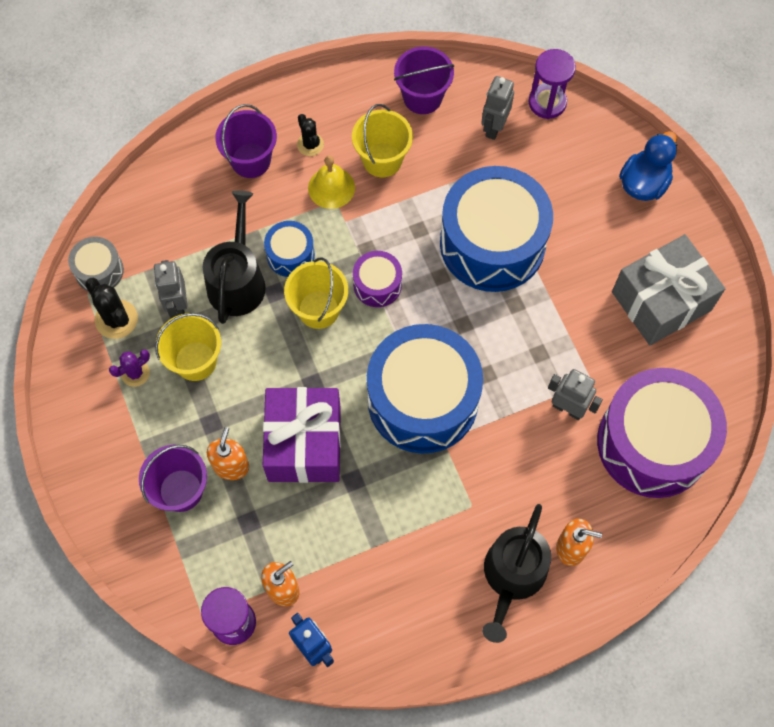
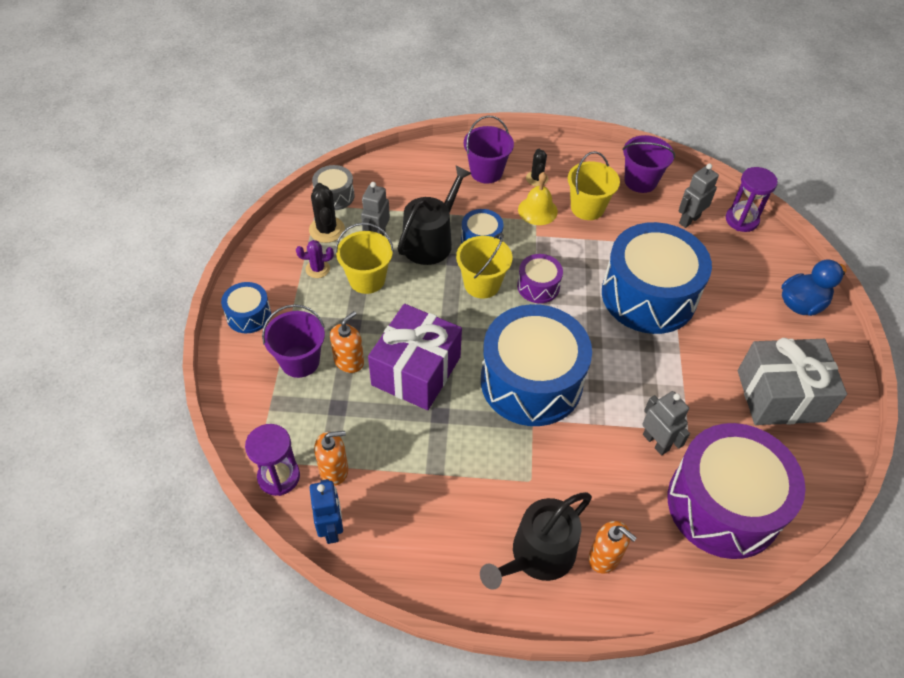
camera: 25 degrees right, 15 degrees down
(95, 464) = (249, 315): none -> blue drum

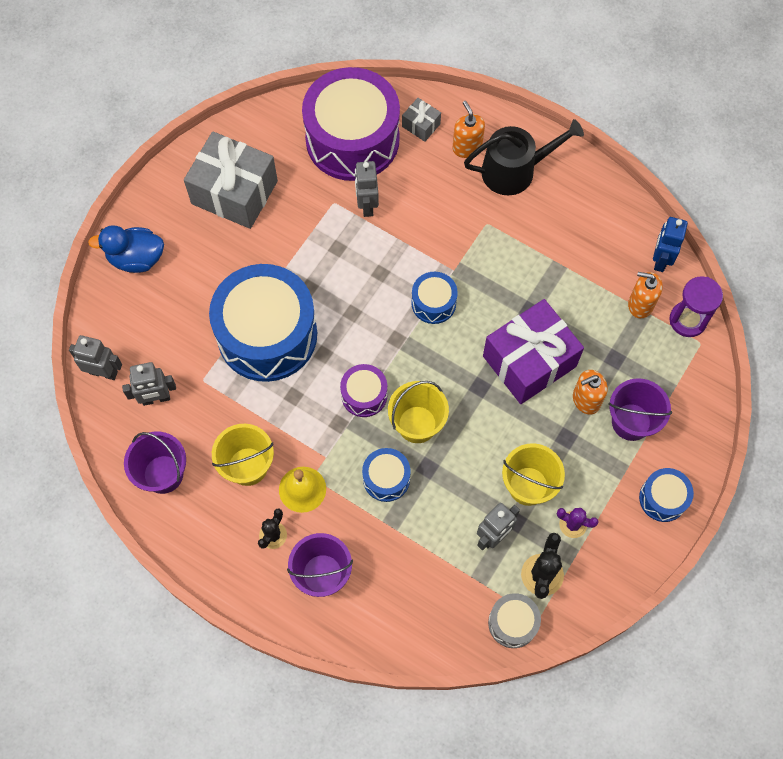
camera: 150 degrees left, 15 degrees up
(431, 241) = (438, 504): black watering can -> none
(531, 381) = (433, 303): blue drum -> blue drum, size x0.45
(669, 558) = (421, 125): none -> grey gift
(741, 220) = (103, 372): purple hourglass -> grey robot

